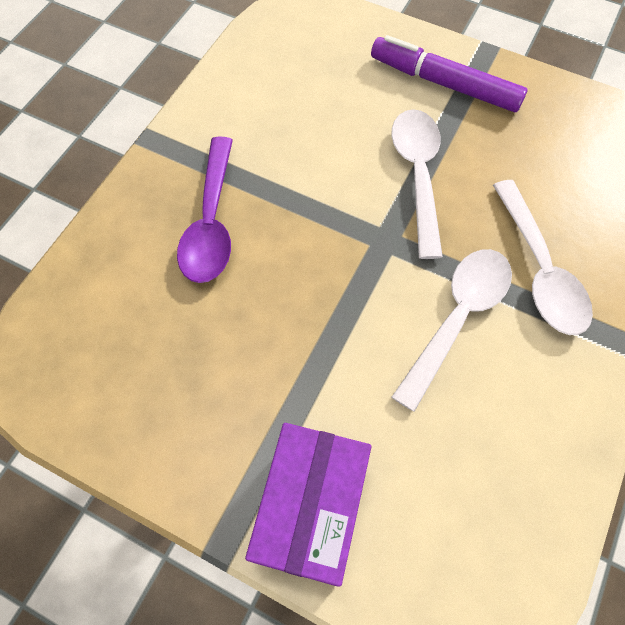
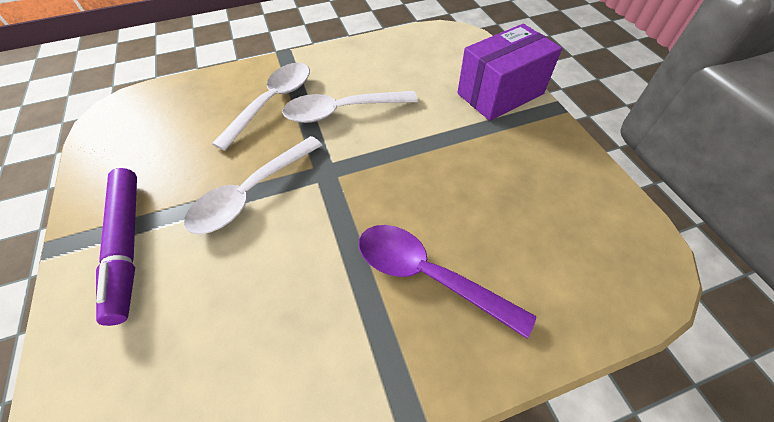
camera: 135 degrees left, 10 degrees down
(211, 222) = (428, 275): purple spoon -> purple spoon turned 105 degrees counterclockwise

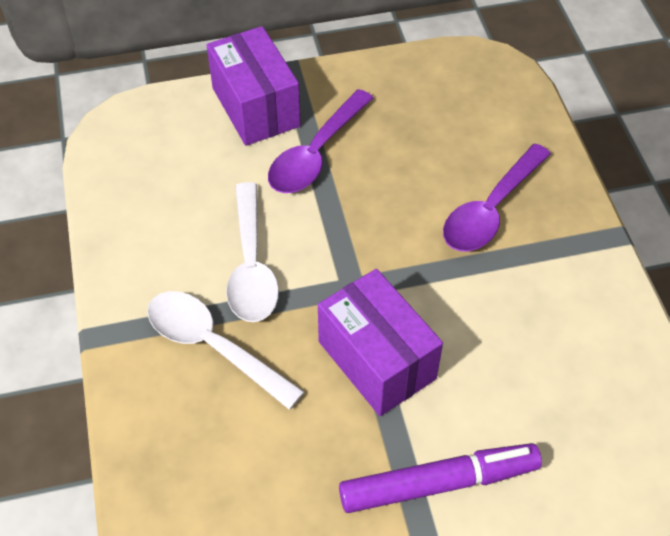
camera: 85 degrees left, 0 degrees up
(251, 193) = (376, 360): white spoon -> purple box
(462, 134) = (316, 154): none -> purple spoon

